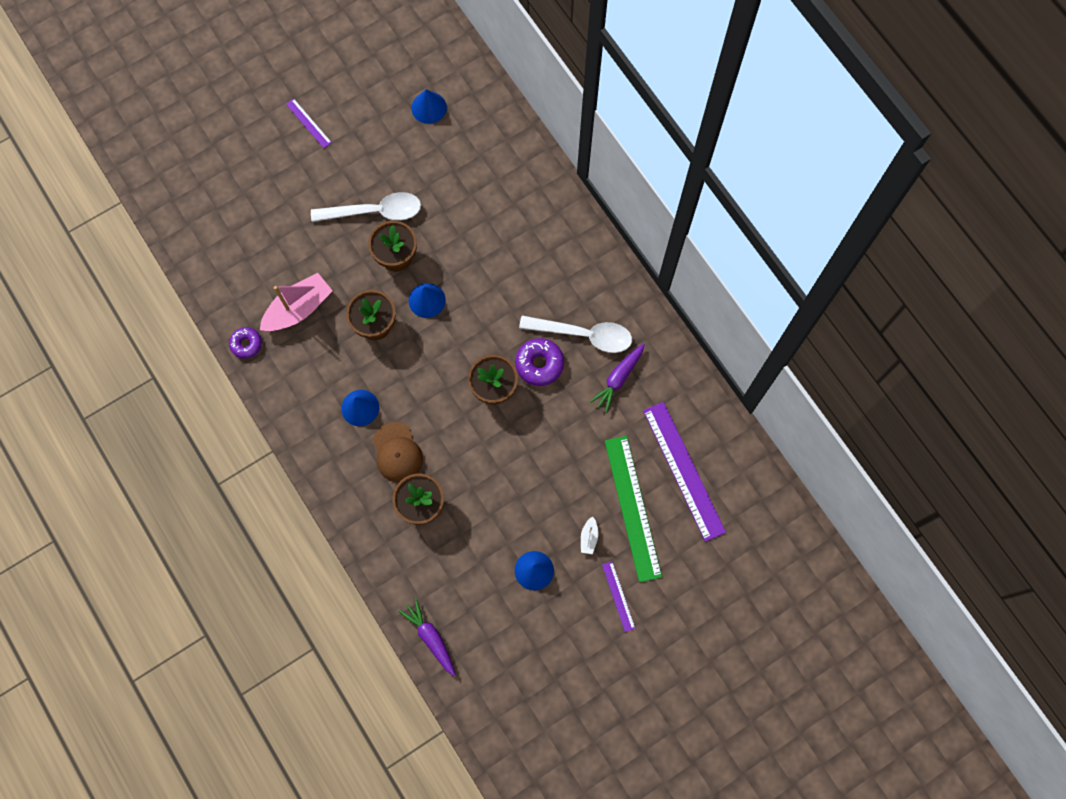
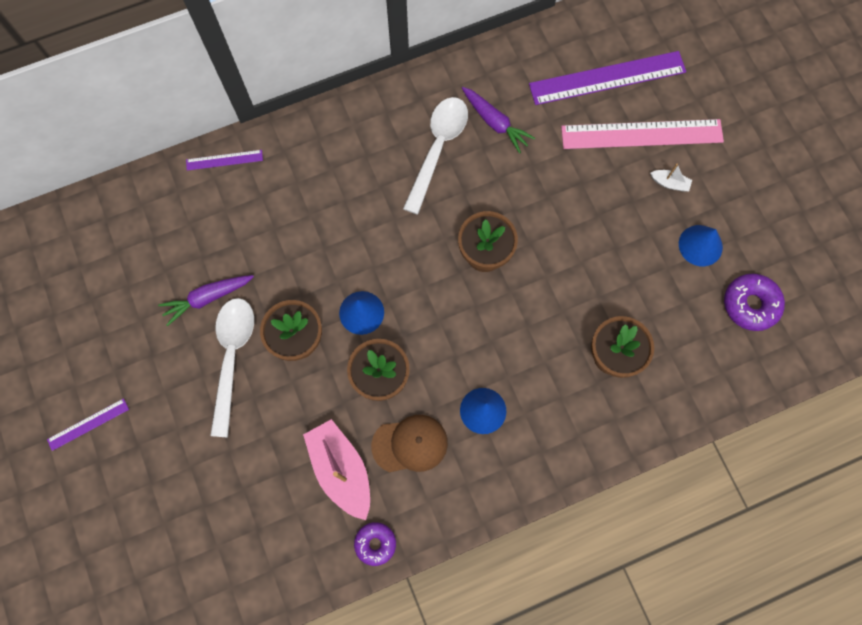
camera: 80 degrees left, 0 degrees up
(397, 452) = (545, 374): brown cap -> brown cap (410, 444)
(429, 107) = (109, 273): blue cone -> none
(430, 637) = (767, 368): purple carrot -> purple carrot (207, 298)
(539, 364) = (464, 200): purple donut -> purple donut (750, 304)
(618, 596) = (736, 165): purple ruler -> purple ruler (224, 160)
(632, 508) = (641, 134): green ruler -> pink ruler

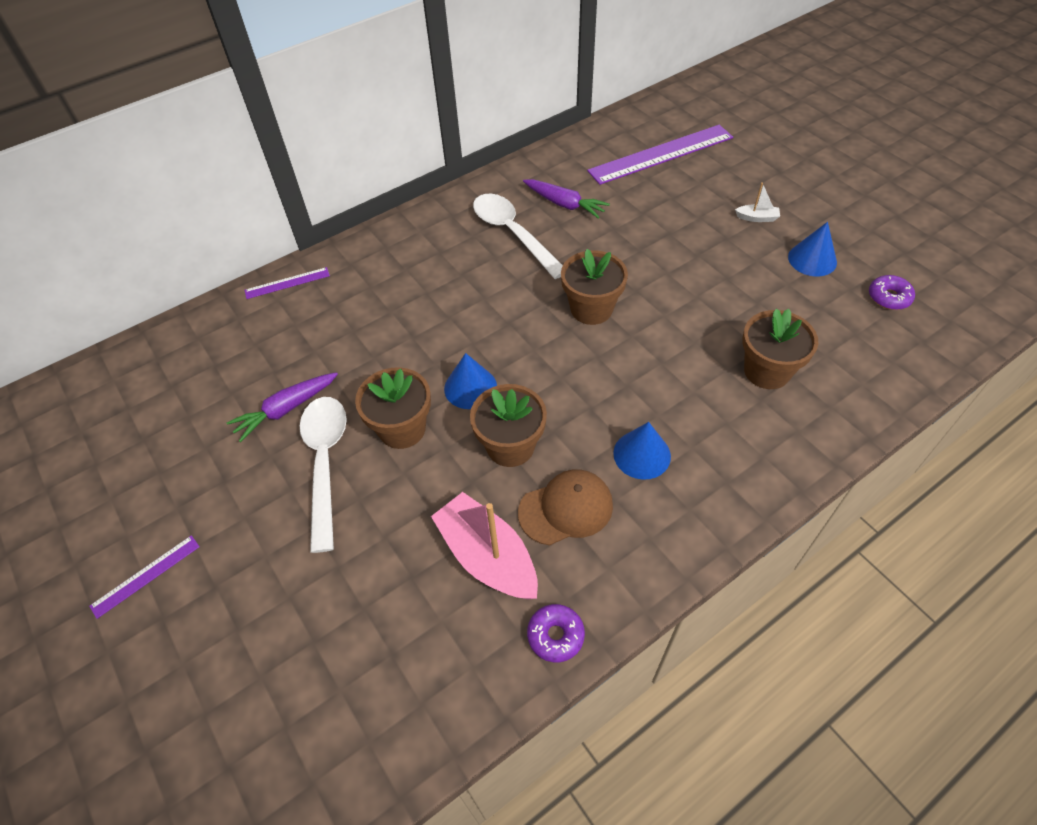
camera: 10 degrees left, 20 degrees down
(437, 149) = (513, 234): white spoon -> white spoon turned 45 degrees counterclockwise
(641, 134) = (712, 187): pink ruler -> none
(750, 304) = (889, 297): purple donut -> purple donut, size x0.66

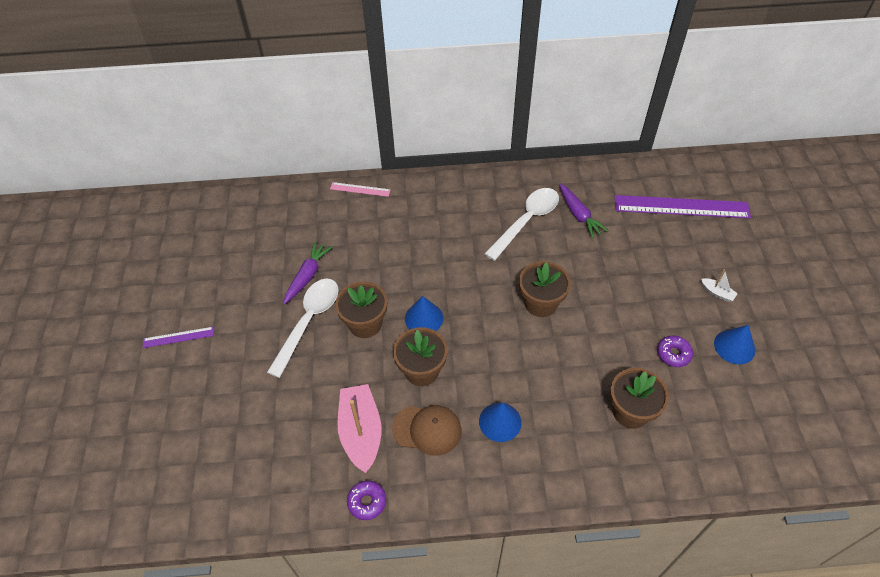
camera: 30 degrees right, 0 degrees up
(286, 409) = (307, 275): purple carrot -> purple carrot turned 120 degrees clockwise
(287, 283) = (360, 189): purple ruler -> pink ruler
(513, 234) = (526, 221): white spoon -> white spoon turned 45 degrees clockwise
(889, 297) = (772, 406): purple donut -> purple donut (673, 354)

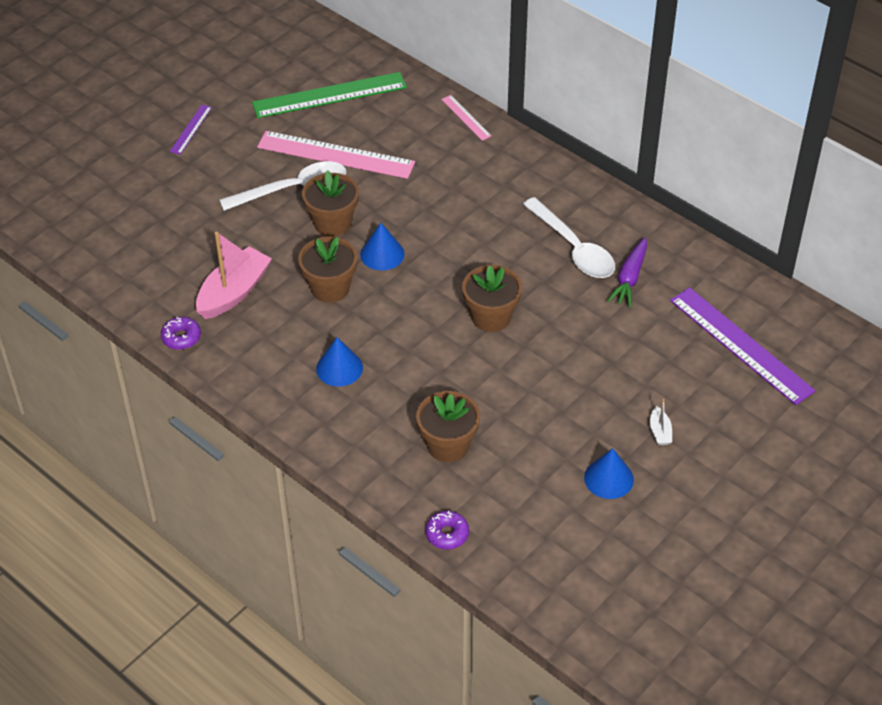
camera: 45 degrees right, 5 degrees down
(178, 337) = (191, 129): purple ruler -> purple ruler turned 75 degrees clockwise
(252, 239) = (329, 95): none -> green ruler
(307, 275) = (335, 155): purple carrot -> pink ruler
(427, 429) = (281, 329): brown cap -> none
(526, 221) = (573, 248): white spoon -> white spoon turned 60 degrees clockwise
(673, 354) = (546, 439): purple donut -> purple donut (447, 534)

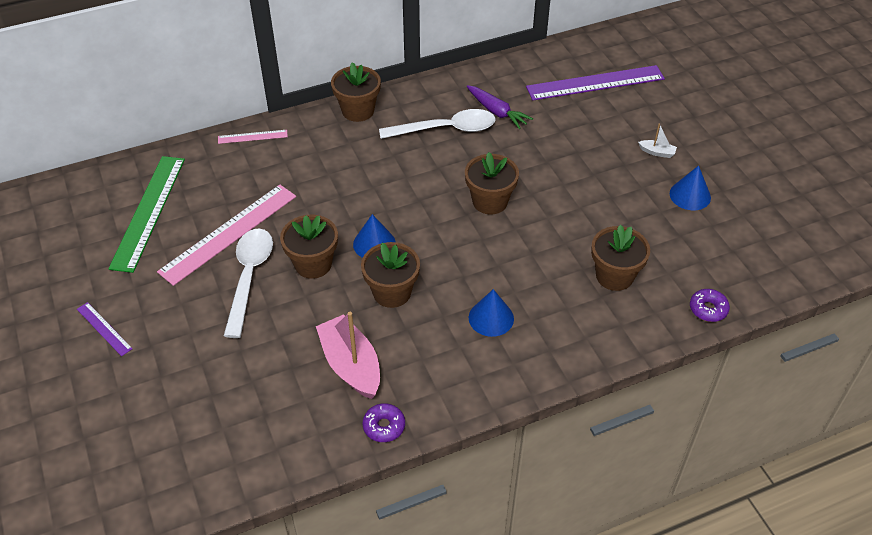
camera: 65 degrees left, 0 degrees up
(554, 174) = (358, 111): none -> brown flower pot

